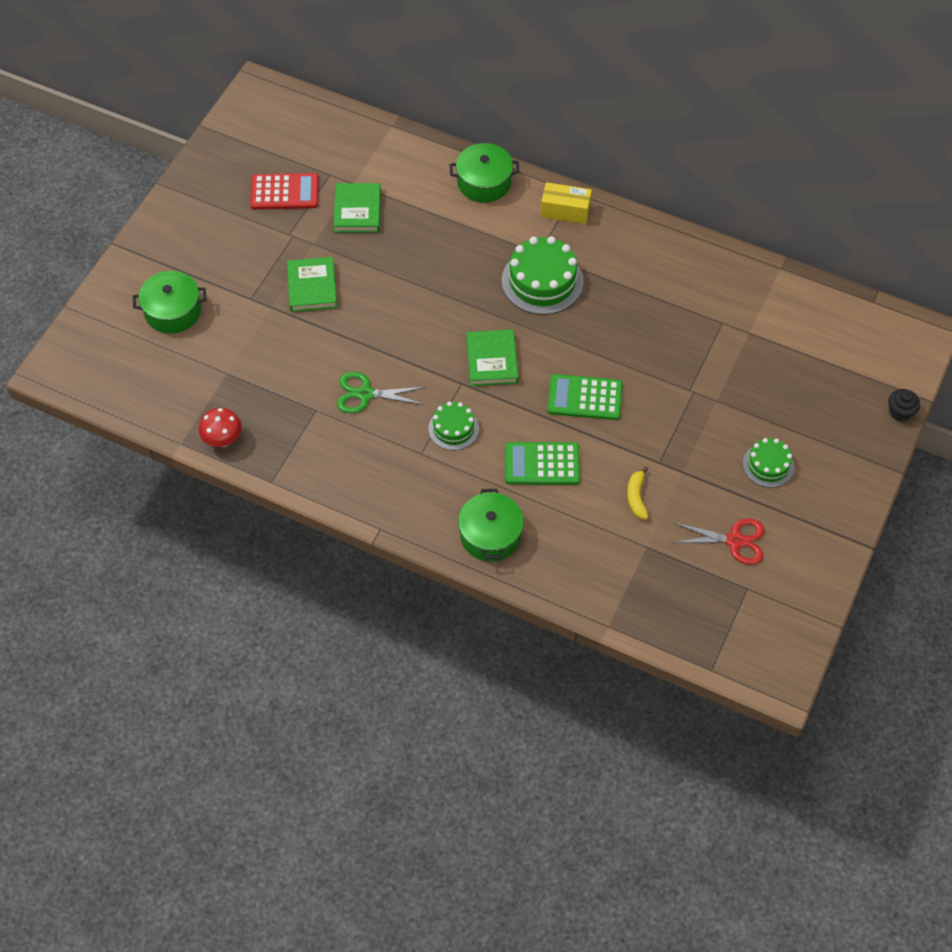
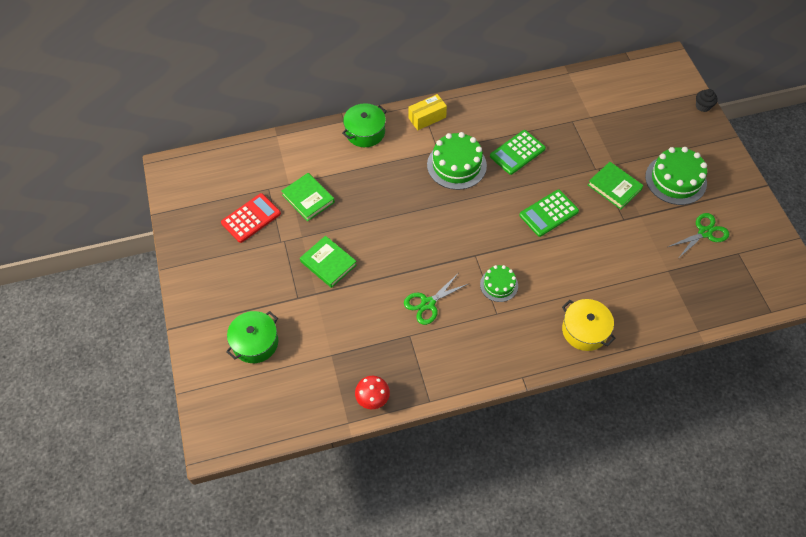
camera: 40 degrees left, 0 degrees up
(490, 535) = (584, 330): green pot -> yellow pot
(492, 360) = (477, 230): green book -> green book (614, 187)
(542, 464) = (567, 268): green calculator -> green calculator (517, 152)
(636, 497) = (634, 247): yellow banana -> none
(734, 541) = (704, 232): red scissors -> green scissors
(768, 465) = (675, 180): green cake -> green cake, size x1.71

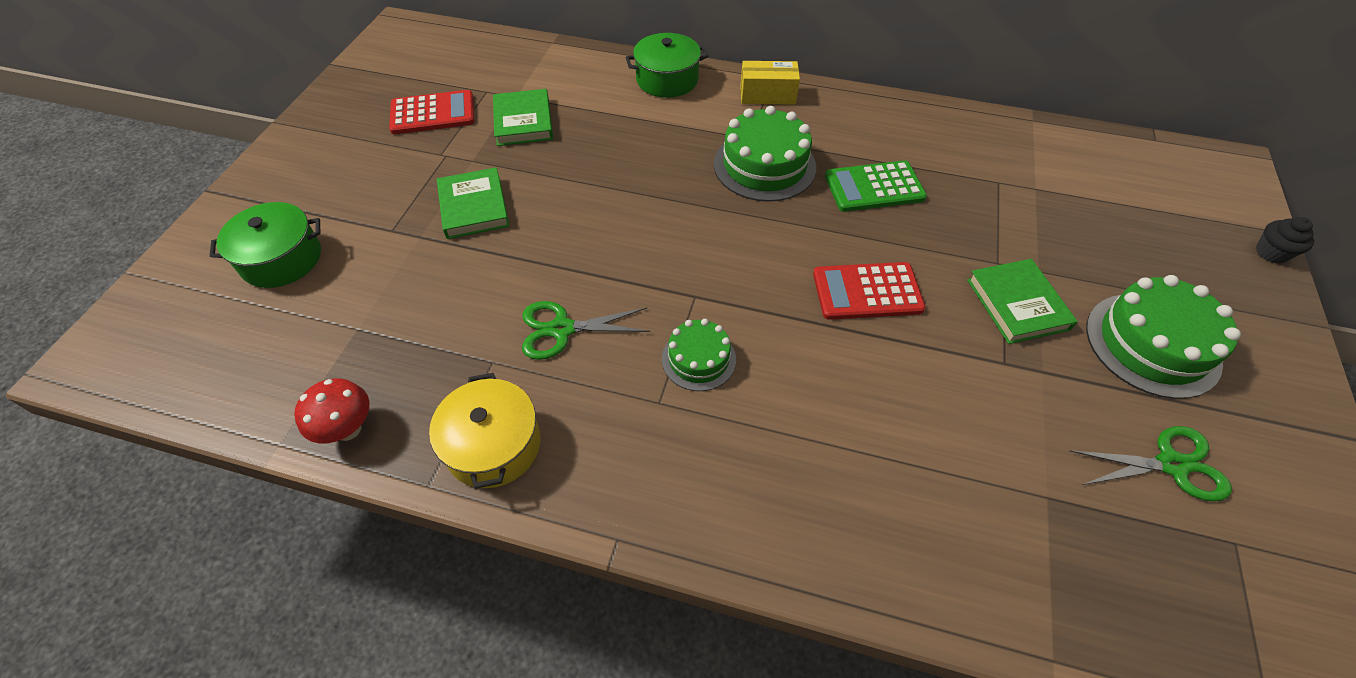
camera: 30 degrees right, 5 degrees down
(549, 213) = (867, 291): green calculator -> red calculator
(584, 330) = (799, 519): yellow pot -> yellow pot (493, 445)

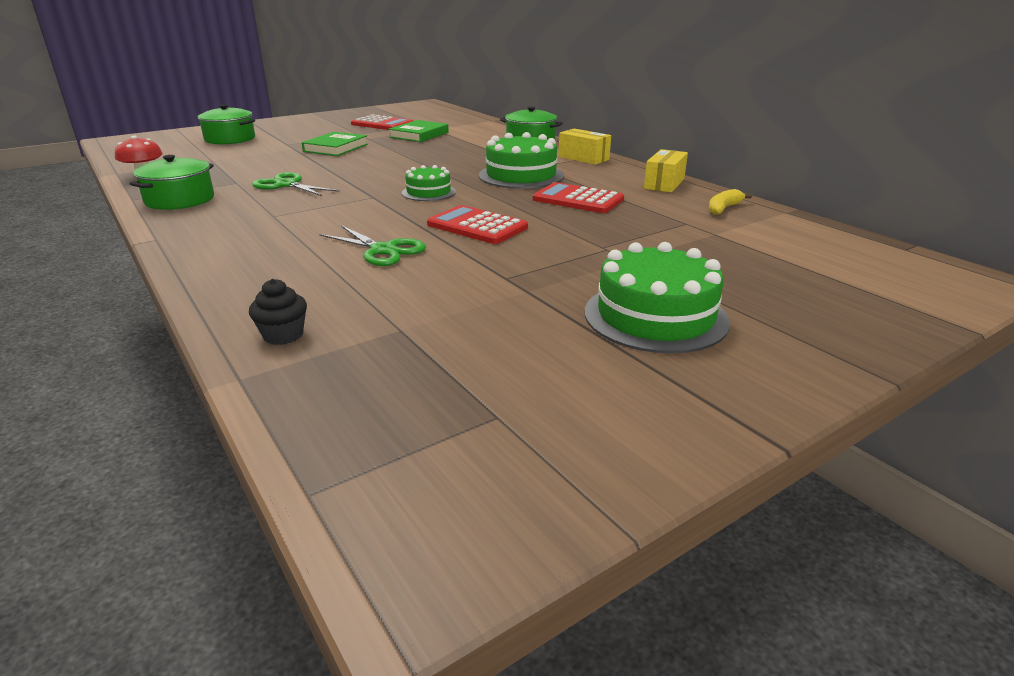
camera: 40 degrees right, 25 degrees down
(493, 445) = (180, 200): yellow pot -> green pot
(698, 359) = (325, 212): green cake -> green cake (428, 192)
(874, 187) = (578, 199): green calculator -> red calculator
(897, 115) = (664, 183): none -> yellow box
(990, 139) = (723, 208): none -> yellow banana
(1017, 304) = (575, 264): green book -> none
(1171, 465) = (532, 362): green scissors -> green scissors (383, 250)
(1271, 253) = (916, 329): black cupcake -> black cupcake (283, 335)

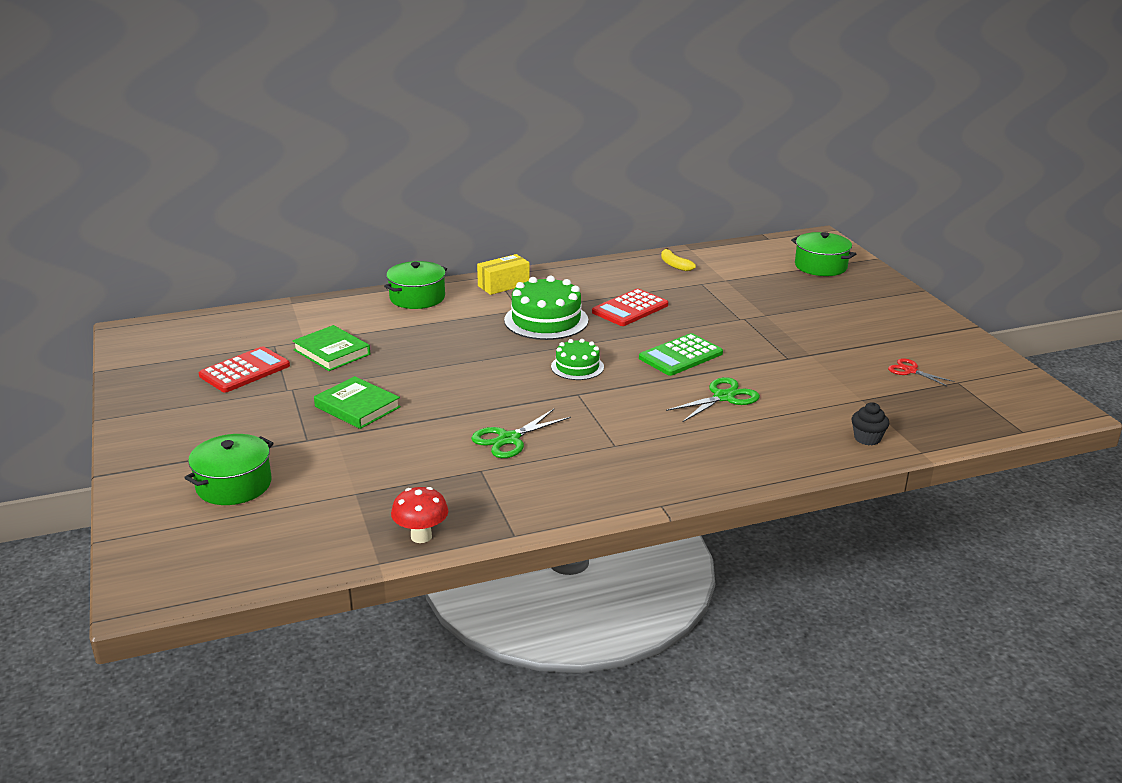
camera: 75 degrees left, 0 degrees up
(180, 200) = (533, 502): green pot -> green pot (820, 266)
(477, 226) = (680, 356): red calculator -> green calculator
(517, 368) = (910, 371): none -> red scissors
(655, 316) = (852, 325): green cake -> none
(664, 183) = (604, 270): yellow box -> none

